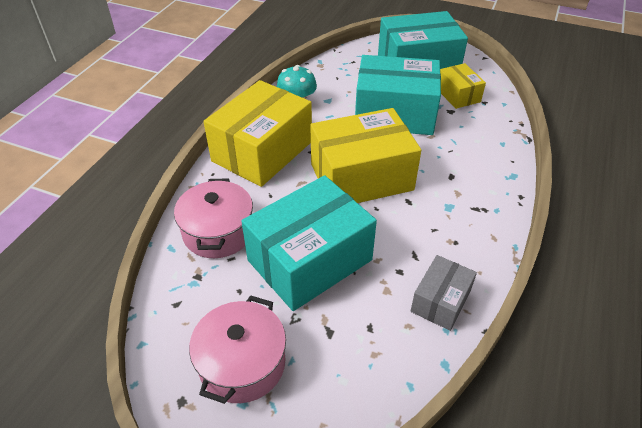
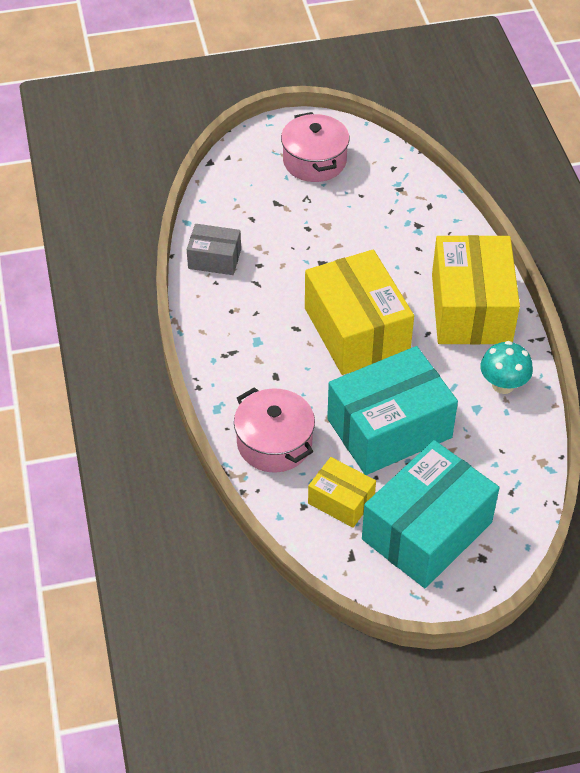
camera: 145 degrees right, 5 degrees up
(218, 232) = (422, 223): pink pot -> pink pot (274, 443)
(310, 260) = (332, 239): turquoise box -> none
(361, 177) = (356, 330): yellow box -> yellow box turned 60 degrees counterclockwise
(440, 301) = (214, 259): grey box -> grey box turned 75 degrees counterclockwise

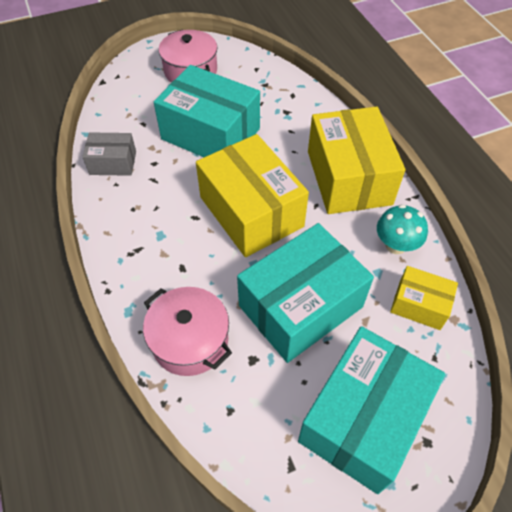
camera: 10 degrees left, 5 degrees up
(326, 240) = (210, 134): none -> turquoise box
(341, 501) = (268, 397): yellow box -> yellow box (419, 305)

